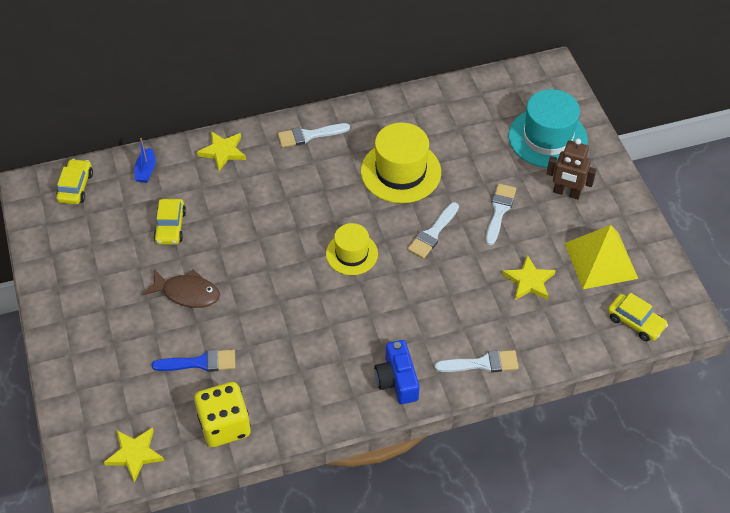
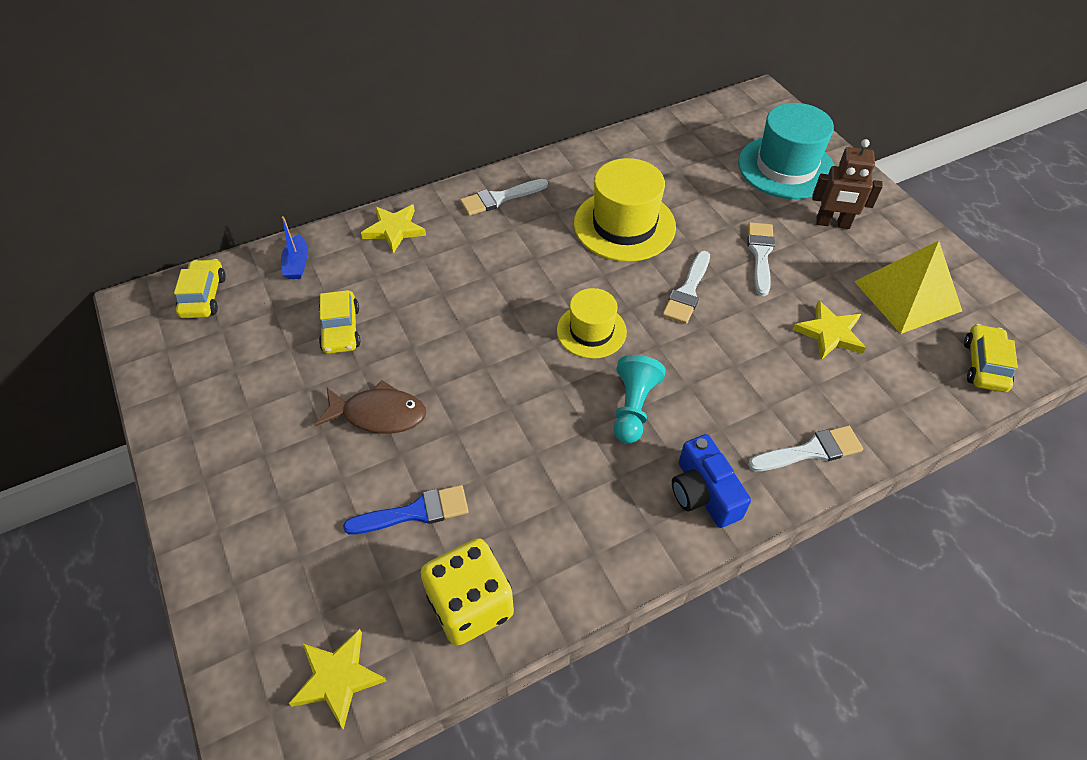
camera: 10 degrees left, 0 degrees up
(366, 315) = (633, 408): none -> turquoise pawn
(635, 322) = (984, 365): yellow car -> yellow car turned 105 degrees counterclockwise

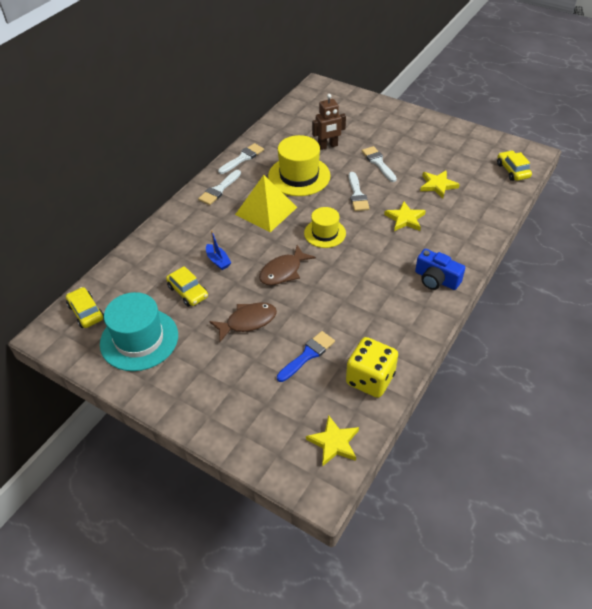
camera: 30 degrees left, 5 degrees down
(297, 264) = (129, 271): blue boat -> blue boat (218, 261)
(394, 230) = (172, 230): yellow star -> yellow star (405, 219)
(486, 362) = (283, 271): none -> brown fish
(633, 408) = (374, 258): turquoise pawn -> none
(786, 167) = (358, 116): turquoise hat -> turquoise hat (139, 339)
(811, 451) = (468, 239): white brush -> white brush (243, 158)
(832, 223) = (401, 135): brown robot -> brown robot (328, 146)
(907, 296) = (459, 154): yellow pyramid -> yellow pyramid (266, 211)

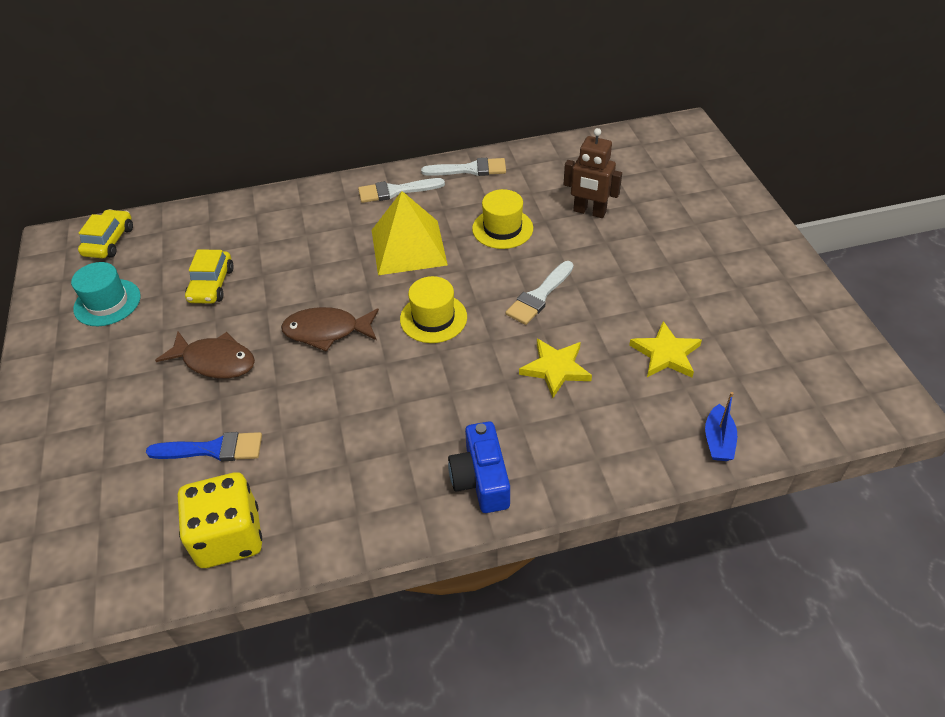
camera: 45 degrees right, 0 degrees up
(139, 339) = (107, 302): turquoise hat -> turquoise hat, size x0.62
(218, 261) = (284, 271): blue boat -> blue boat (718, 441)
(299, 176) = (502, 228): yellow hat -> yellow hat, size x0.62
(334, 442) = (93, 575): yellow star -> none
(378, 163) = (625, 272): white brush -> none
(512, 170) = (817, 408): yellow car -> none

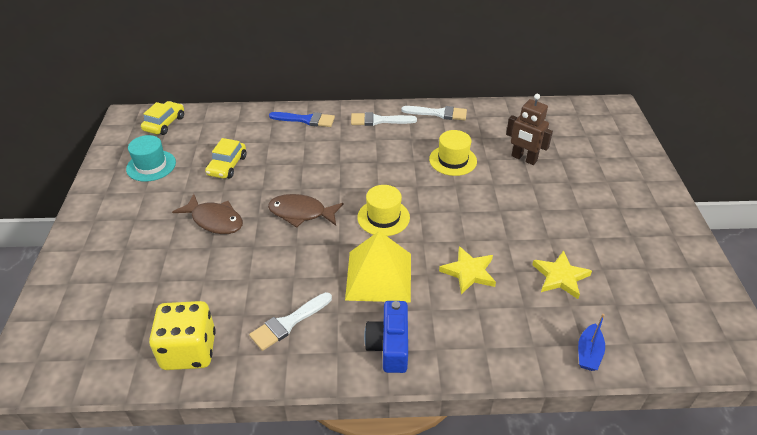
camera: 10 degrees right, 5 degrees down
(213, 449) = (195, 283): blue brush -> blue brush (306, 120)
(408, 247) = (378, 162): yellow pyramid -> yellow pyramid (379, 276)
(539, 296) = (469, 215): white brush -> white brush (288, 323)

